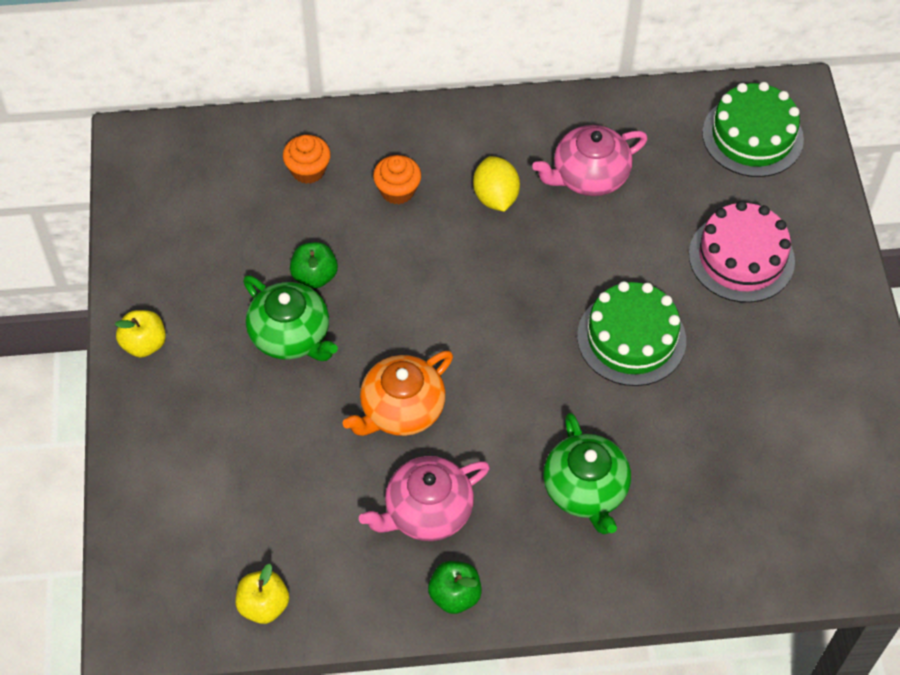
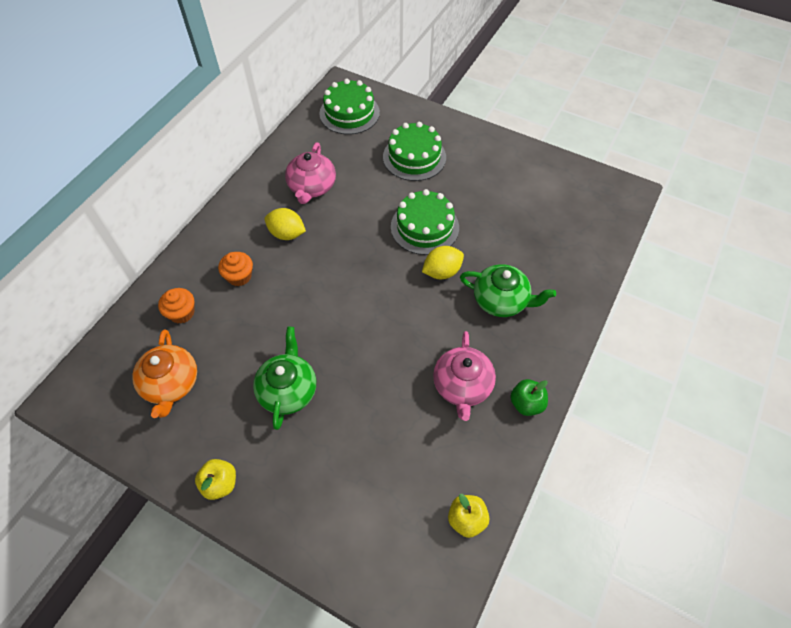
camera: 55 degrees left, 0 degrees up
(291, 336) = (288, 390): green teapot -> green teapot turned 75 degrees counterclockwise
(314, 276) = (258, 352): green apple -> none
(401, 410) = (385, 360): orange teapot -> orange teapot (171, 384)
(576, 398) = (442, 272): none -> yellow lemon
(741, 257) = (414, 157): pink cake -> green cake

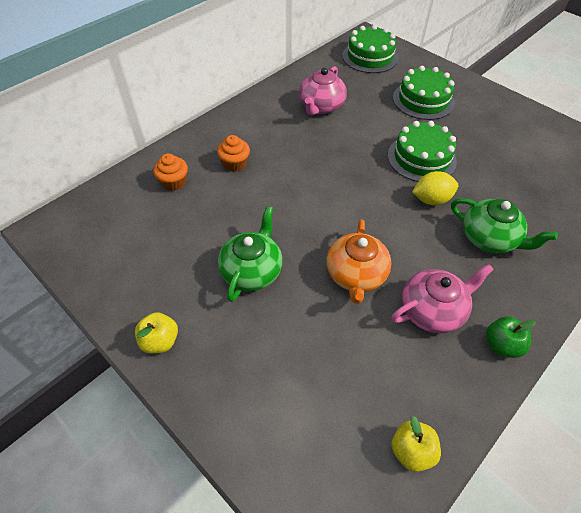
camera: 15 degrees right, 5 degrees down
(171, 384) = (144, 239): orange teapot -> orange teapot (356, 275)
(287, 234) = (288, 138): yellow lemon -> none
(462, 386) = (432, 310): pink teapot -> pink teapot turned 135 degrees counterclockwise

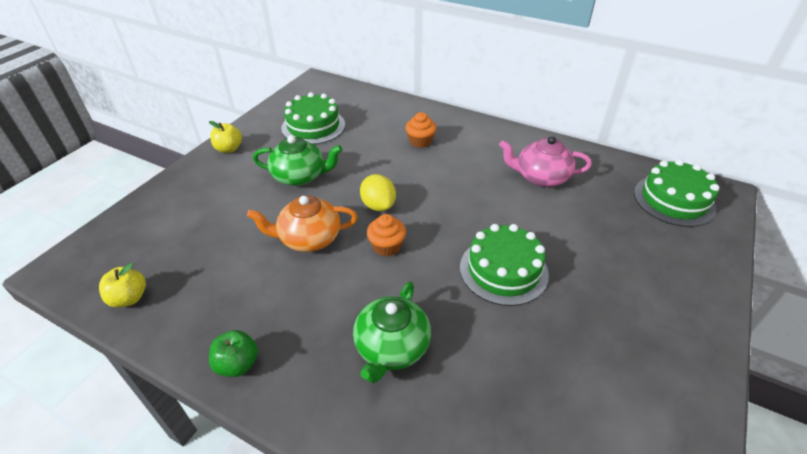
camera: 75 degrees right, 10 degrees down
(174, 182) = (382, 117): orange cupcake -> orange cupcake (387, 246)
(423, 100) = (623, 261): green cake -> green cake (313, 126)
(431, 200) = (435, 286): yellow lemon -> yellow lemon (378, 205)
(432, 310) = (276, 300): pink teapot -> none

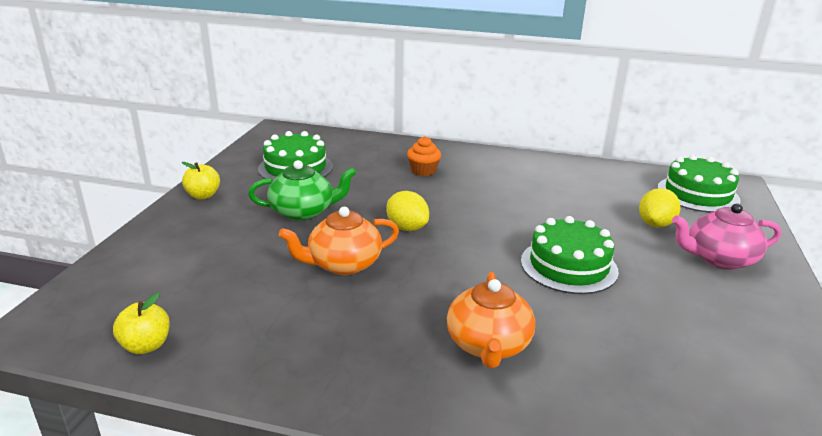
camera: 15 degrees left, 15 degrees down
(237, 364) = (319, 386): green apple -> none
(387, 246) = (435, 261): orange cupcake -> none
(391, 347) = (488, 345): green teapot -> orange teapot
(540, 177) = (563, 188): pink teapot -> pink teapot (719, 258)
(611, 232) = (655, 224): none -> yellow lemon

